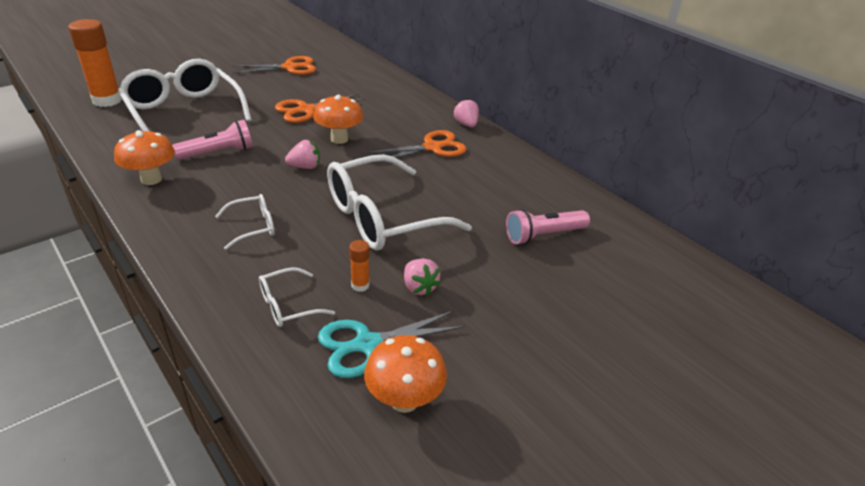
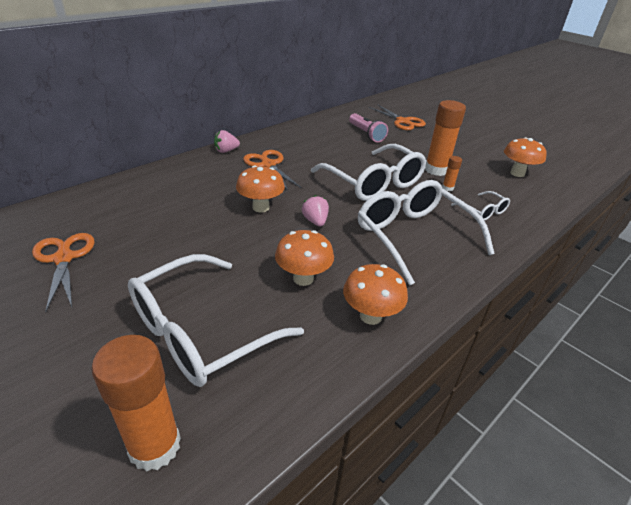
camera: 95 degrees left, 0 degrees up
(218, 153) = (303, 278): pink flashlight -> orange mushroom
(253, 227) = (414, 237): white glasses -> white glasses, size x2.19
(306, 110) = (197, 232): orange scissors -> orange scissors (402, 121)
(367, 344) = (491, 184): turquoise scissors -> none
(419, 287) = (436, 170): pink strawberry -> orange glue stick

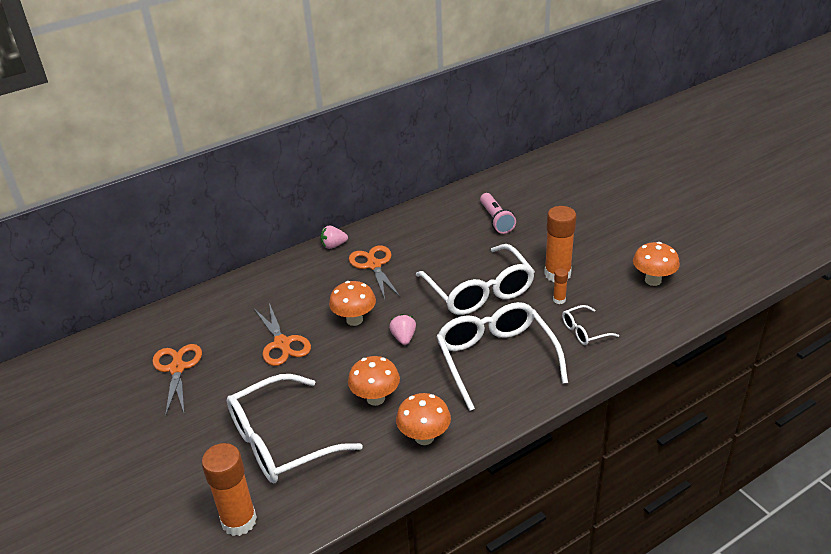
camera: 15 degrees right, 0 degrees up
(402, 121) = (548, 199): orange scissors -> orange scissors (282, 343)
(483, 211) = (584, 331): white glasses -> white glasses turned 90 degrees clockwise

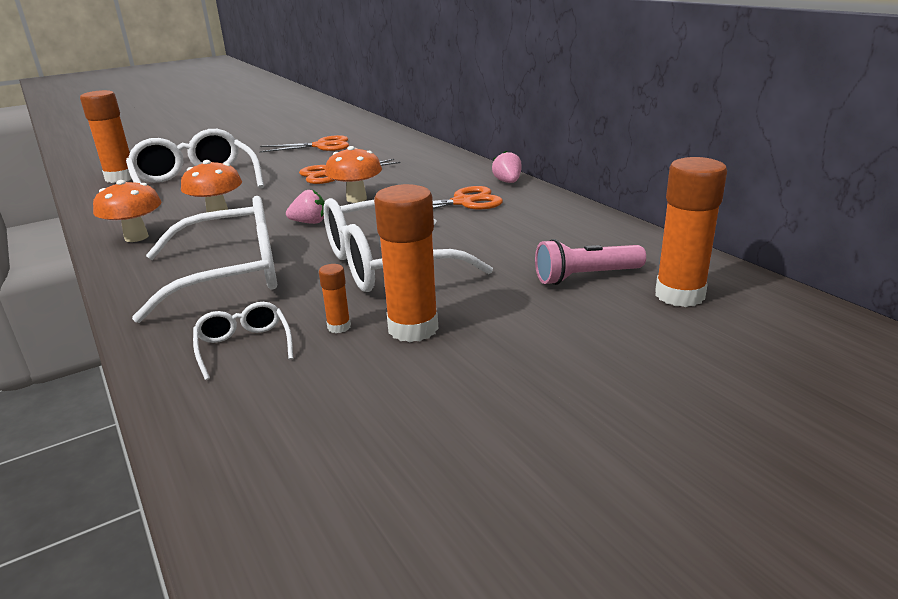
camera: 90 degrees right, 10 degrees down
(515, 195) = (679, 295): none -> orange glue stick
(653, 280) = (360, 447): orange mushroom -> none

